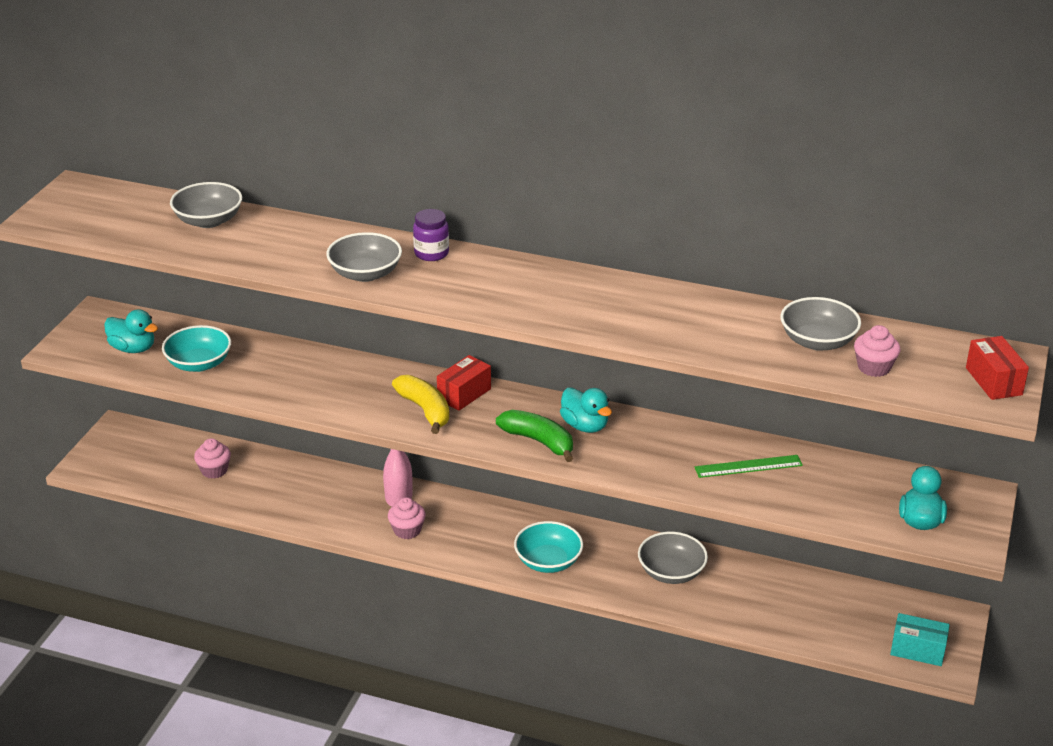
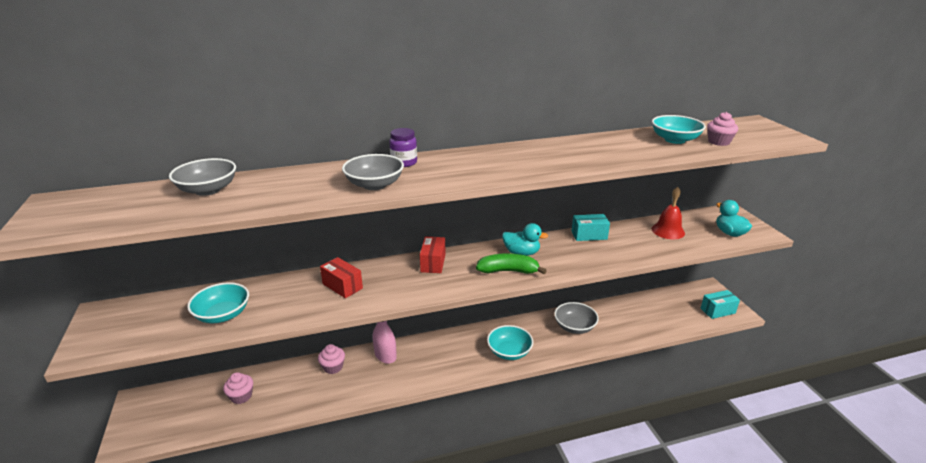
camera: 35 degrees left, 5 degrees down
(133, 349) = (154, 325): turquoise duck -> none
(407, 530) = (411, 373): pink cupcake -> pink cupcake (333, 367)
(425, 410) = (420, 281): yellow banana -> none
(707, 439) = (589, 235): none -> turquoise box
(748, 466) = (625, 240): green ruler -> none
(817, 341) = (674, 140): grey bowl -> turquoise bowl
(830, 480) = (668, 231): none -> red bell
(993, 381) = (771, 131): red box -> red box (342, 286)

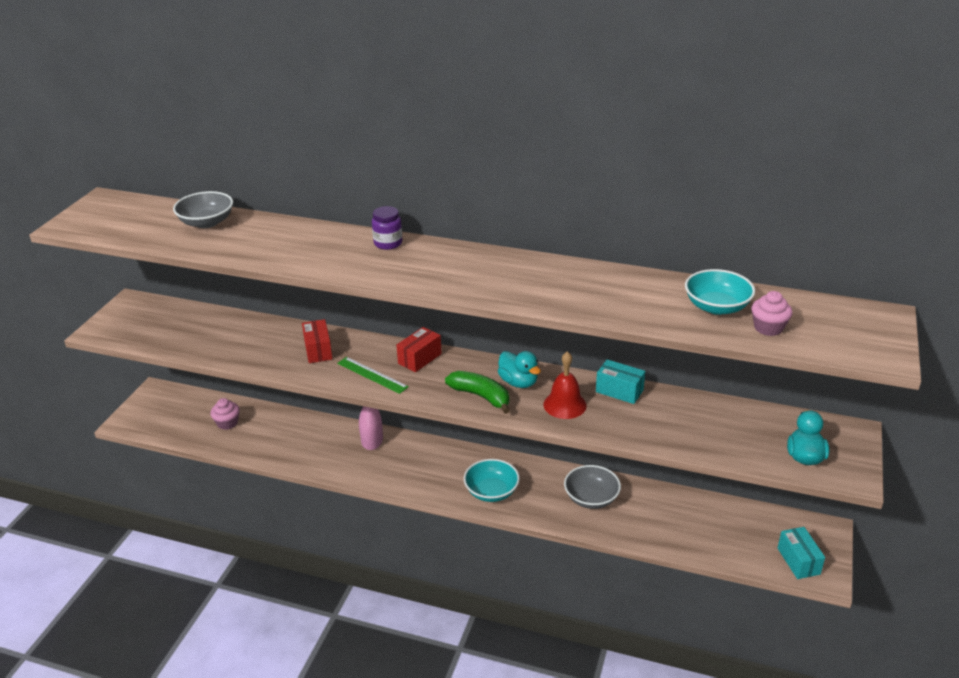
camera: 35 degrees right, 5 degrees up
(223, 315) = (207, 339): turquoise bowl -> none
(333, 367) = (318, 431): pink cupcake -> none
(374, 185) = (332, 261): grey bowl -> none
(409, 287) = (372, 375): none -> green ruler
(668, 231) = (725, 423): red bell -> red bell (565, 405)
(717, 311) = (798, 561): turquoise box -> turquoise box turned 60 degrees clockwise

